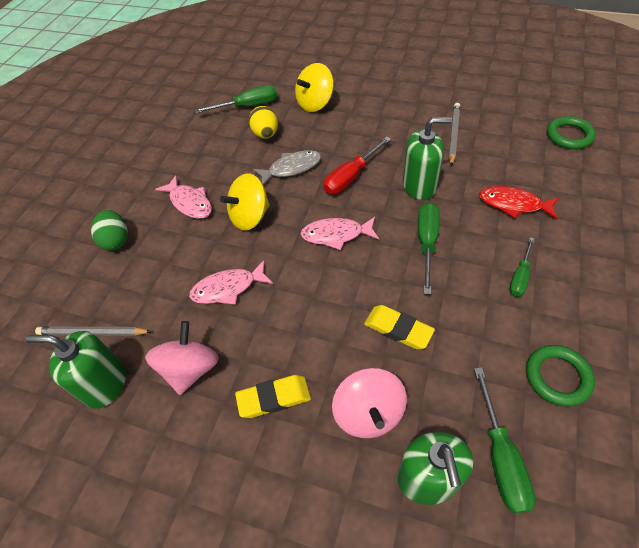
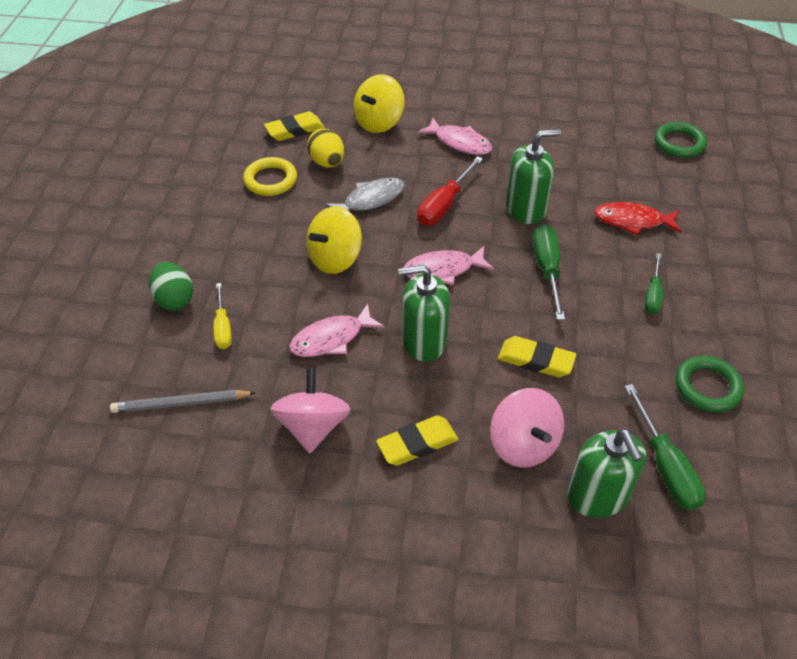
camera: 15 degrees left, 5 degrees down
(105, 384) = (215, 454): green soap dispenser -> green soap dispenser (424, 341)
(145, 269) = (223, 328): none -> yellow screwdriver
(189, 203) = (254, 249): pink fish -> pink fish (459, 142)
(218, 146) = (270, 180): none -> yellow ring
(248, 106) = (294, 130): green screwdriver -> yellow eraser
(453, 135) = (552, 150): grey pencil -> none

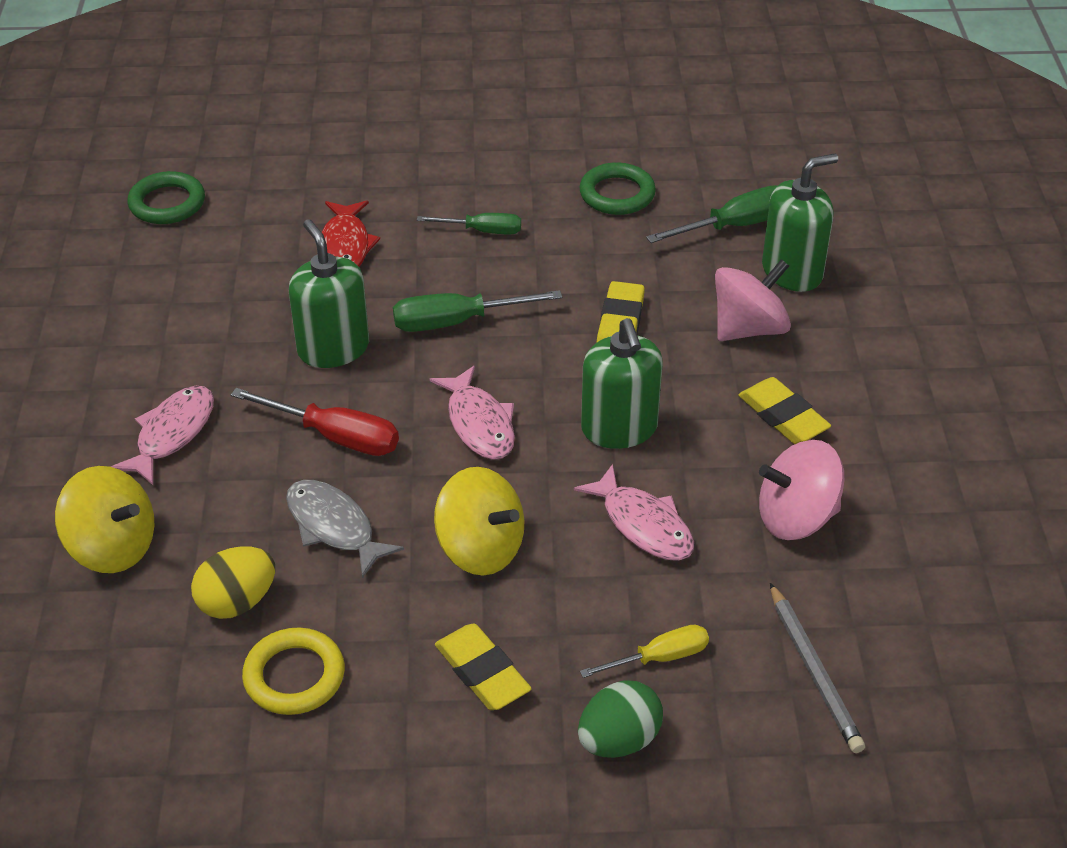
camera: 100 degrees left, 5 degrees down
(294, 130) = (138, 671): yellow eraser -> yellow eraser (482, 672)

